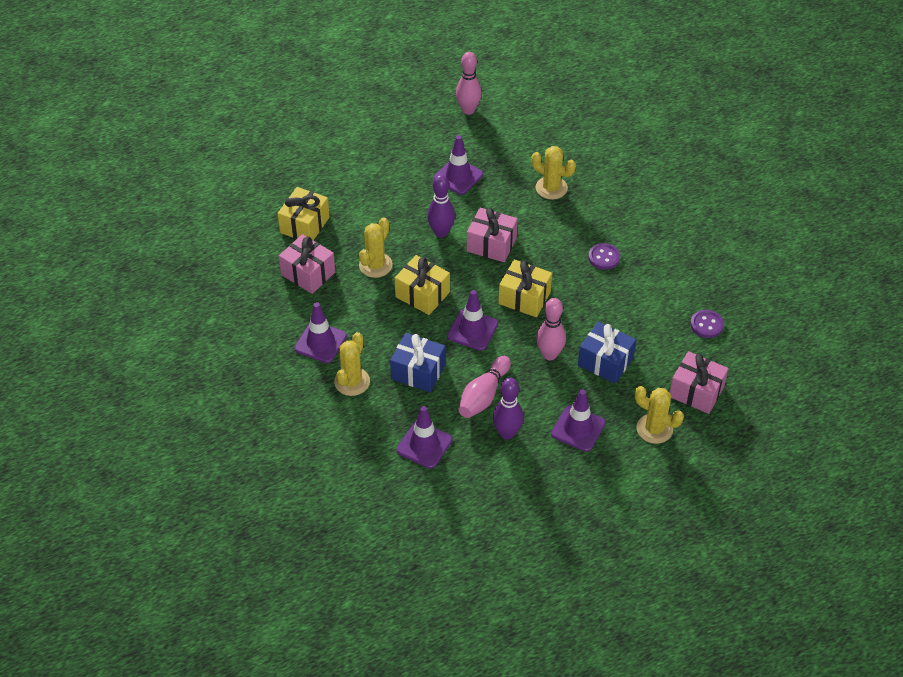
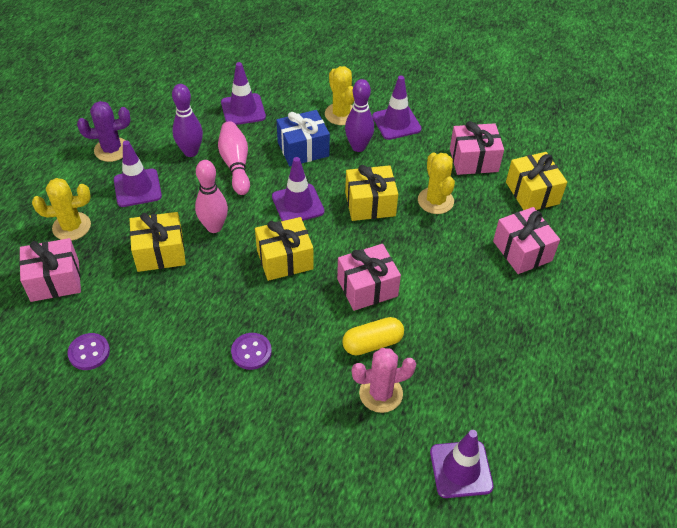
camera: 135 degrees right, 0 degrees up
(367, 198) = (522, 251): none -> pink gift
(441, 232) = (422, 266): purple bowling pin -> purple bowling pin (358, 147)
(458, 176) = (479, 335): purple traffic cone -> purple traffic cone (461, 469)
(468, 110) = (572, 426): pink bowling pin -> none
(526, 214) = (372, 343): none -> yellow capsule
(551, 188) = (381, 393): yellow cactus -> pink cactus
(569, 482) = (112, 150): none -> purple cactus
(605, 362) = (160, 252): blue gift -> yellow gift

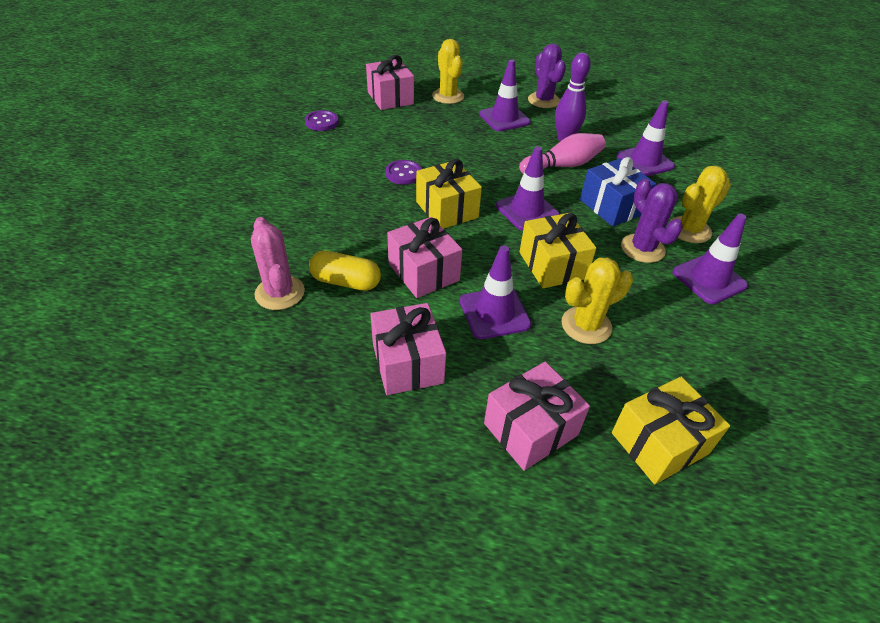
camera: 80 degrees right, 5 degrees down
(160, 252) = (433, 139): yellow gift -> none
(214, 227) = (474, 163): pink bowling pin -> none
(251, 352) = (328, 201): purple button -> purple button (403, 174)
(358, 147) = (642, 248): purple bowling pin -> purple cactus
(372, 343) = (346, 282): yellow capsule -> yellow capsule turned 45 degrees counterclockwise
(461, 469) = (174, 367): purple traffic cone -> purple traffic cone (494, 313)
(473, 160) = (688, 365): pink gift -> pink gift (407, 363)

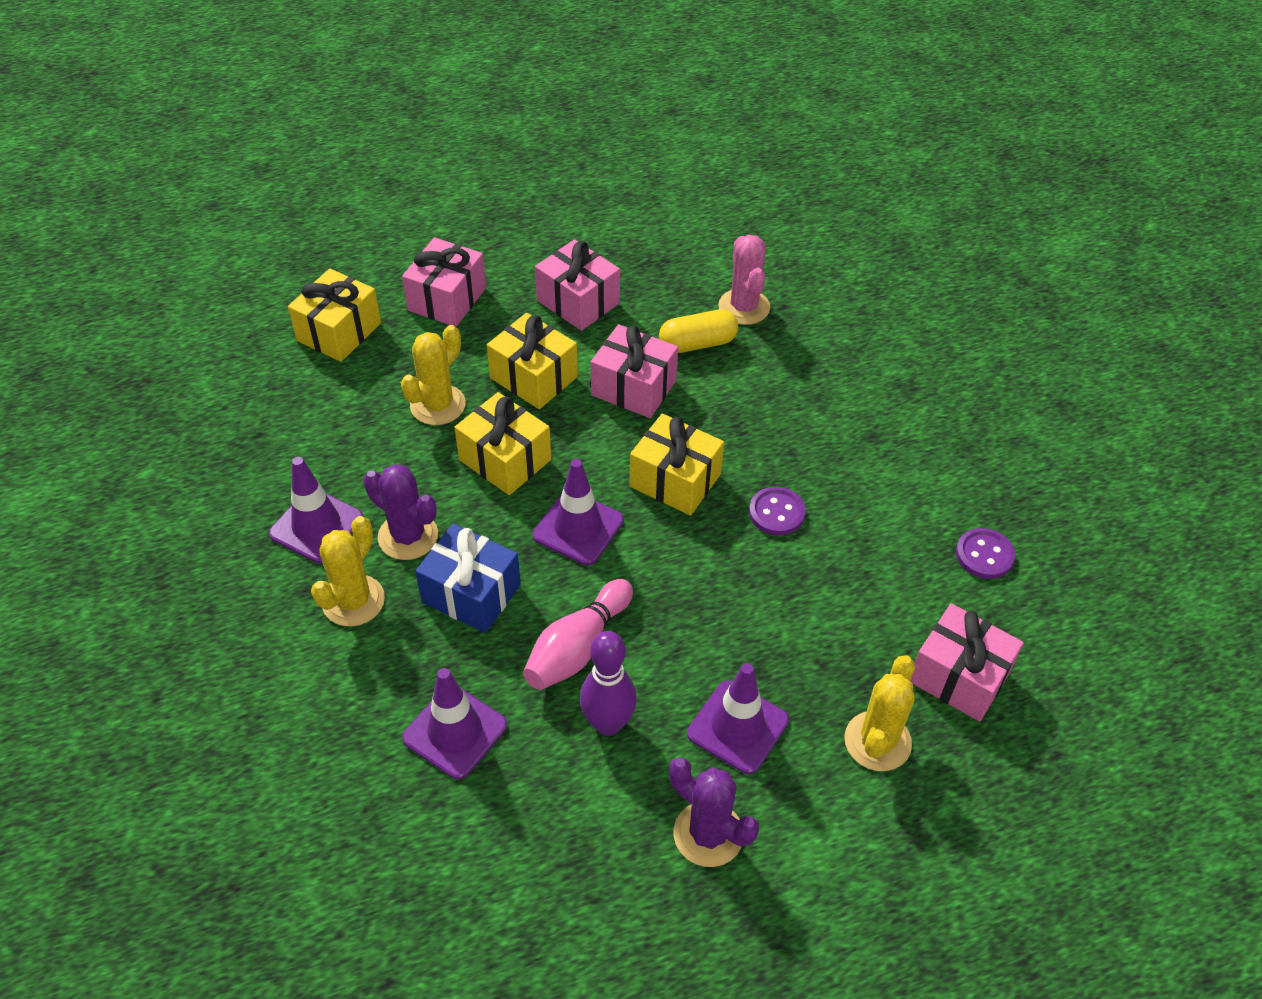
camera: 150 degrees right, 5 degrees up
(280, 293) = (744, 307): pink cactus -> pink cactus turned 45 degrees clockwise
(448, 96) = (877, 741): yellow cactus -> yellow cactus turned 75 degrees clockwise
(494, 313) = (534, 377): purple traffic cone -> yellow gift

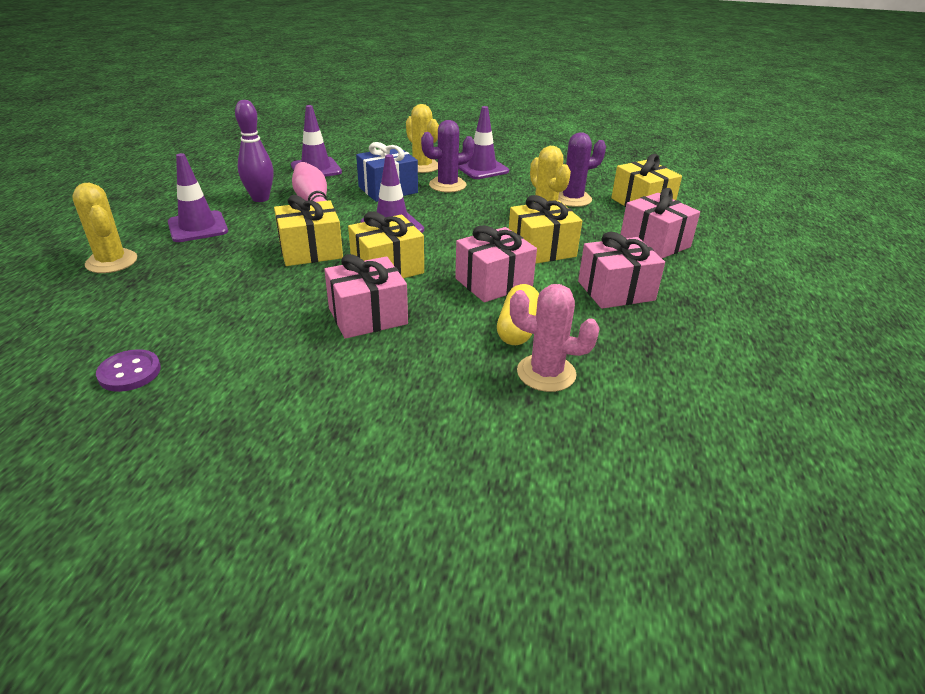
camera: 120 degrees right, 15 degrees down
(505, 460) = (474, 221): yellow gift -> yellow gift (311, 251)
(708, 834) = (165, 202): purple cactus -> purple cactus (572, 199)
(776, 513) = (308, 295): purple button -> none
(959, 677) = (84, 308): pink gift -> pink gift (368, 316)

